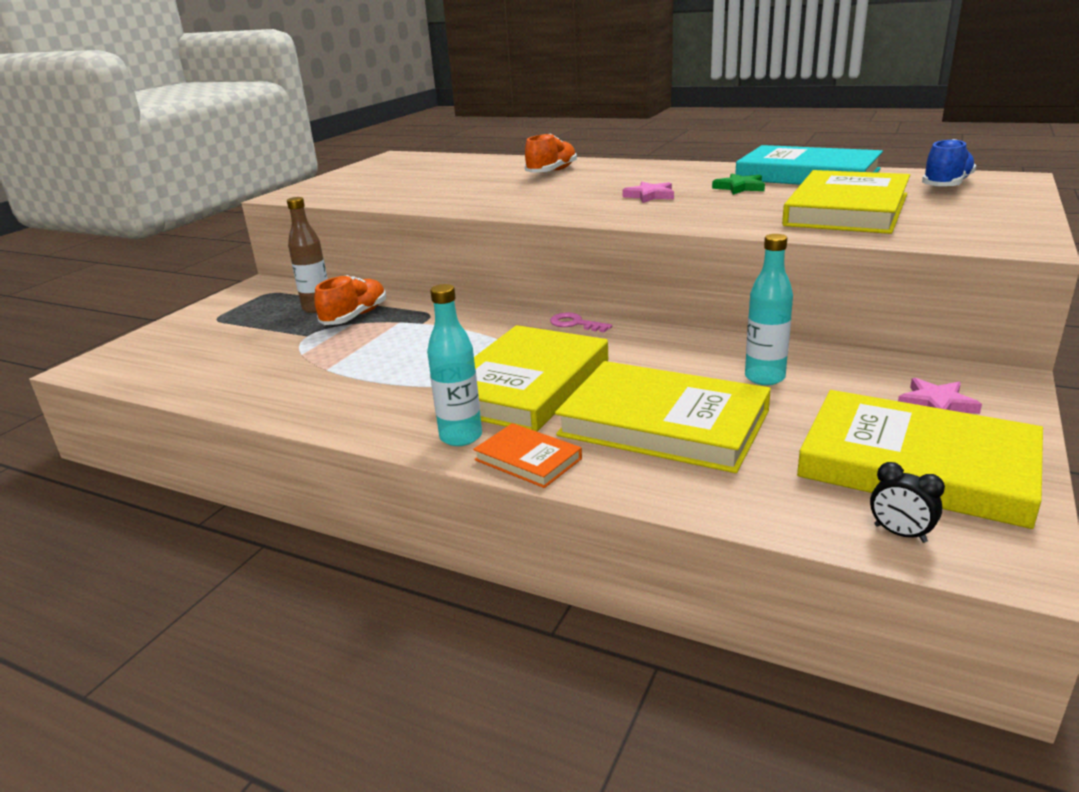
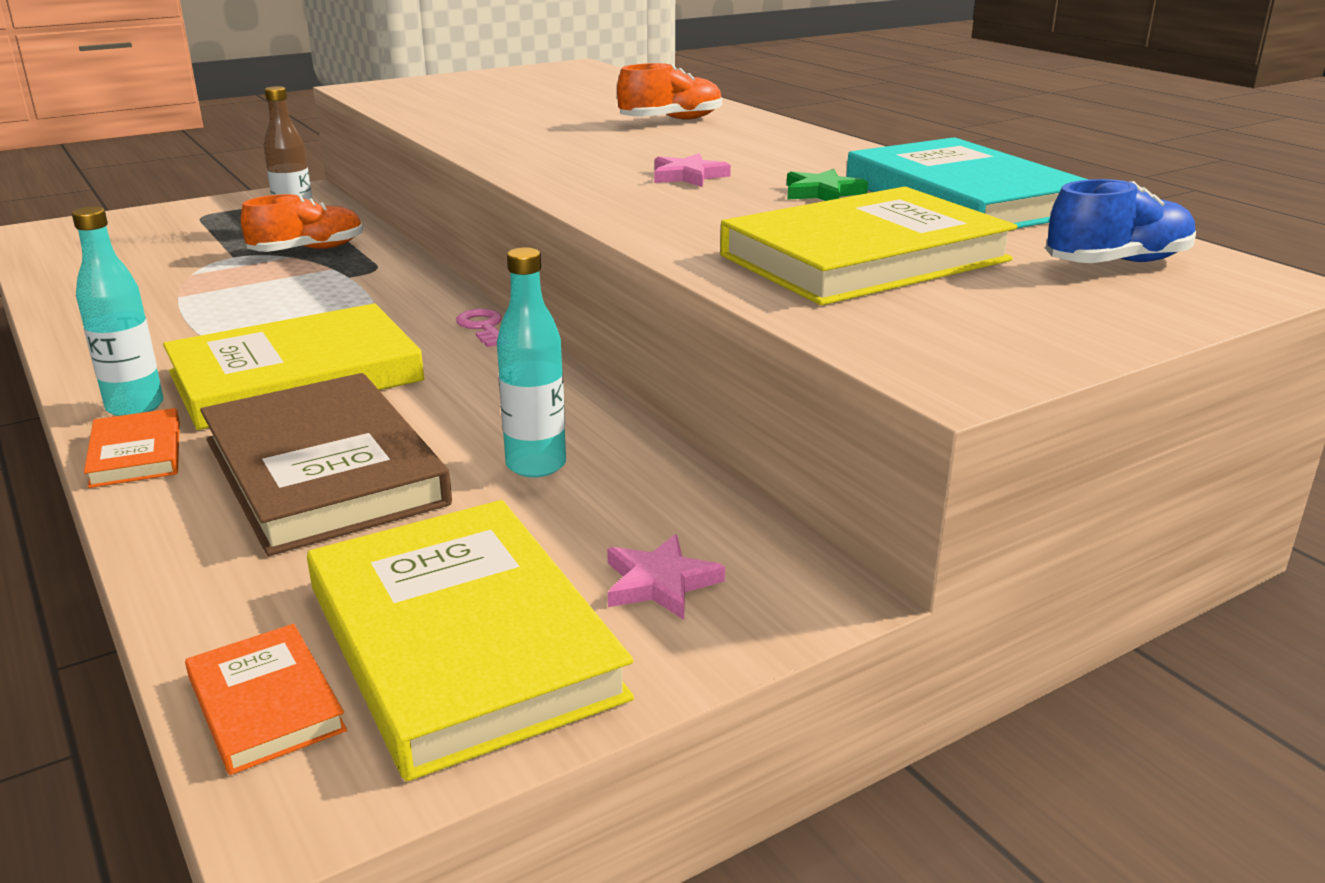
camera: 30 degrees right, 0 degrees up
(663, 423) = (324, 471): yellow book -> brown book
(900, 533) = (265, 704): black clock -> orange book

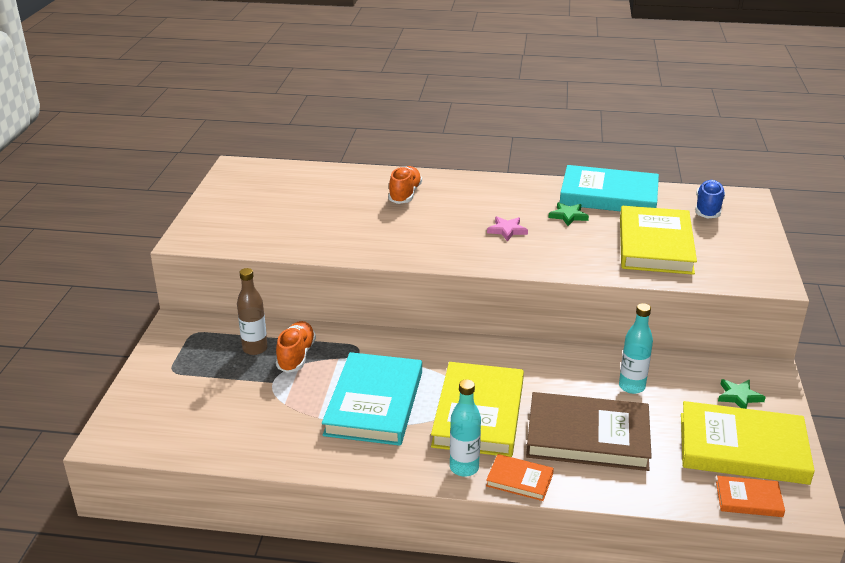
camera: 50 degrees left, 5 degrees up
(247, 313) = (374, 403): none -> turquoise book
(483, 327) = (478, 346): pink key -> none
(660, 583) = (739, 396): pink star -> green star

